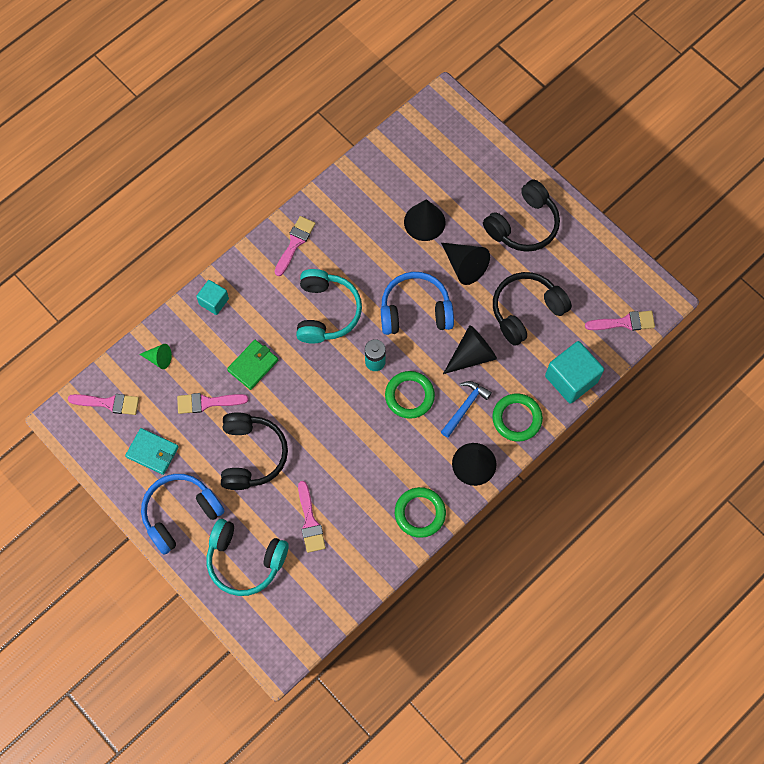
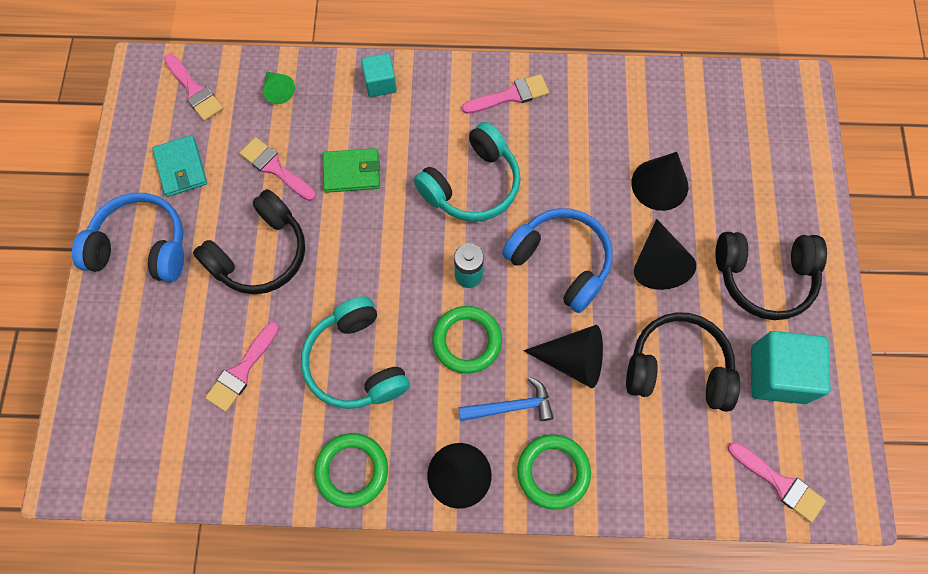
camera: 45 degrees right, 0 degrees up
(245, 560) = (146, 347): turquoise headphones -> turquoise headphones (356, 362)
(571, 379) = (656, 487): turquoise cube -> turquoise cube (778, 374)

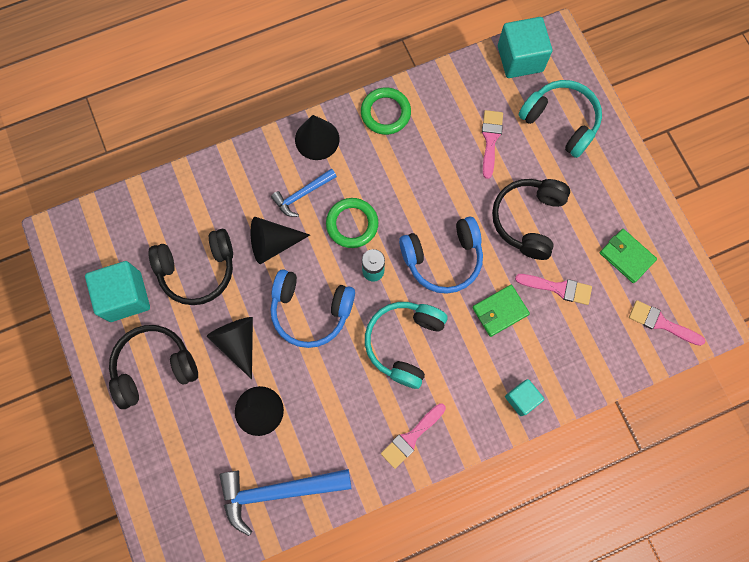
camera: 155 degrees right, 5 degrees up
(134, 466) = (520, 59): none -> turquoise cube
(141, 247) = (612, 187): blue headphones -> blue headphones (443, 258)
(181, 168) = (626, 256): turquoise wallet -> green wallet
(278, 91) = (597, 353): green cone -> none
(356, 362) = (419, 177): turquoise headphones -> turquoise headphones (560, 122)
(553, 472) = (258, 166): green ring -> none
(668, 104) = (277, 491): none -> blue hammer
(779, 483) = (106, 223): pink brush -> none

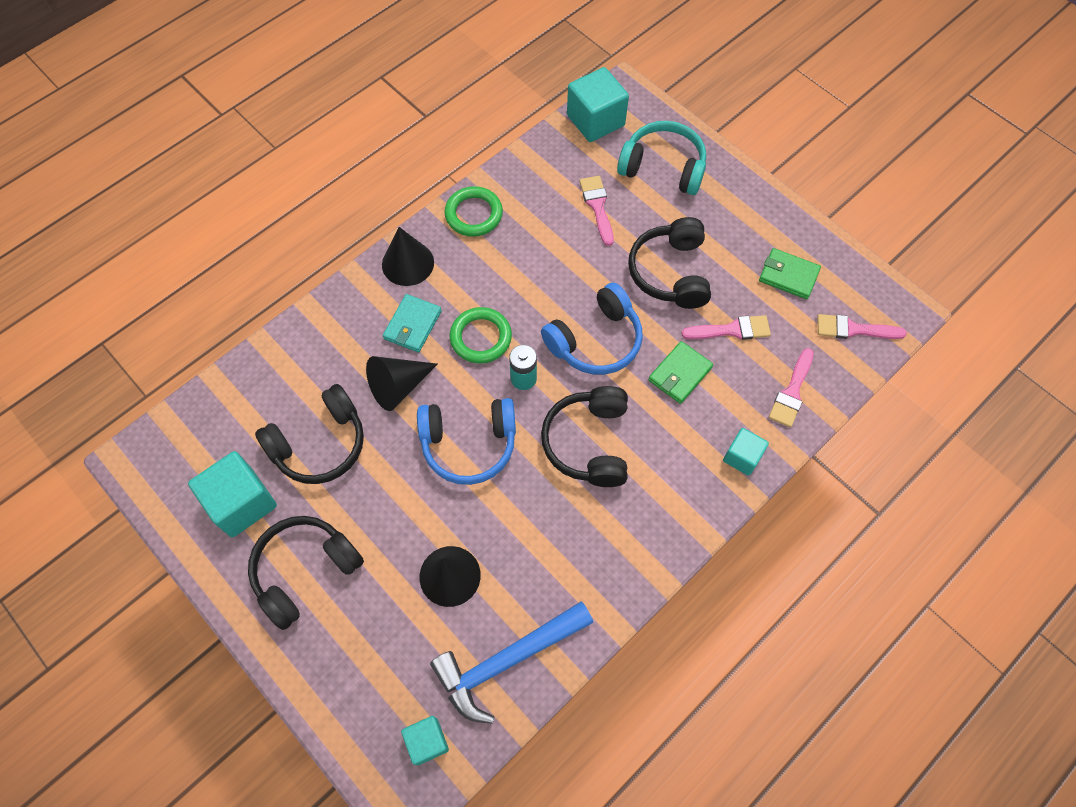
camera: 20 degrees left, 10 degrees down
(199, 529) = (427, 741): none -> turquoise cube
(238, 342) = (397, 508): black cone -> none
(302, 194) = (412, 325): blue hammer -> turquoise wallet
(404, 343) = (589, 443): turquoise headphones -> black headphones
(411, 437) = (638, 542): pink brush -> pink brush (791, 392)

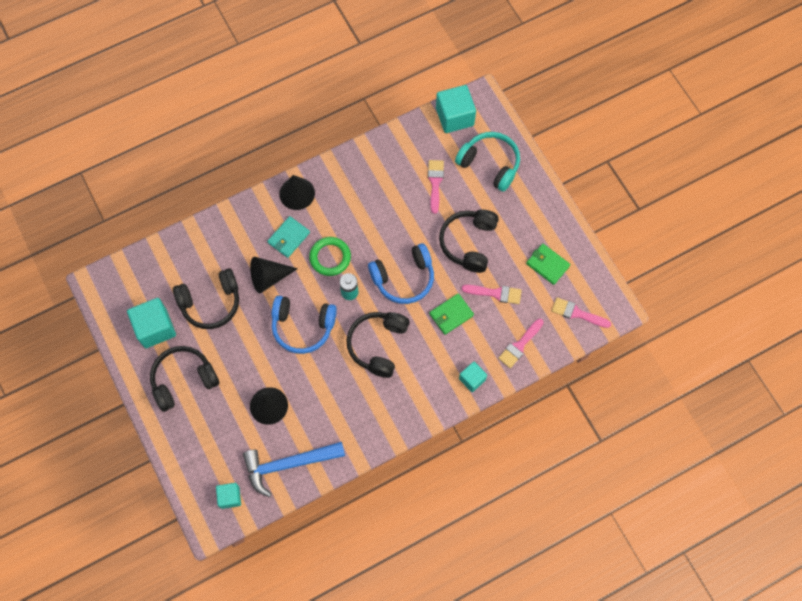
camera: 15 degrees right, 5 degrees up
(474, 214) = (350, 168): green ring -> none

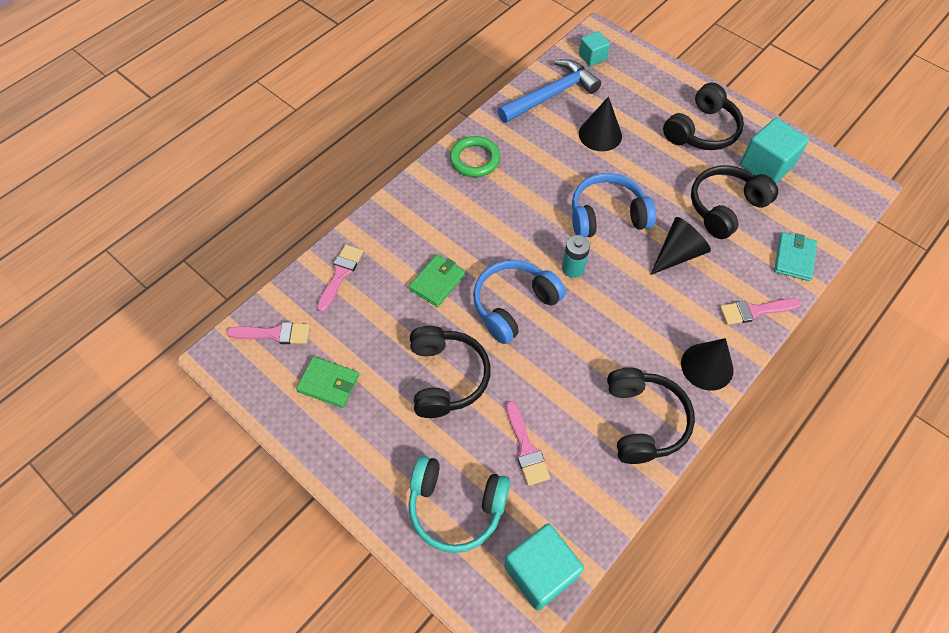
camera: 160 degrees right, 10 degrees down
(288, 238) = (682, 306): turquoise wallet -> turquoise wallet (794, 258)
(330, 257) = (618, 300): green ring -> green ring (474, 159)
(378, 345) = (511, 223): black headphones -> black headphones (643, 421)
(472, 379) = (387, 222): turquoise cube -> none
(495, 293) = (389, 324): pink brush -> pink brush (754, 311)

